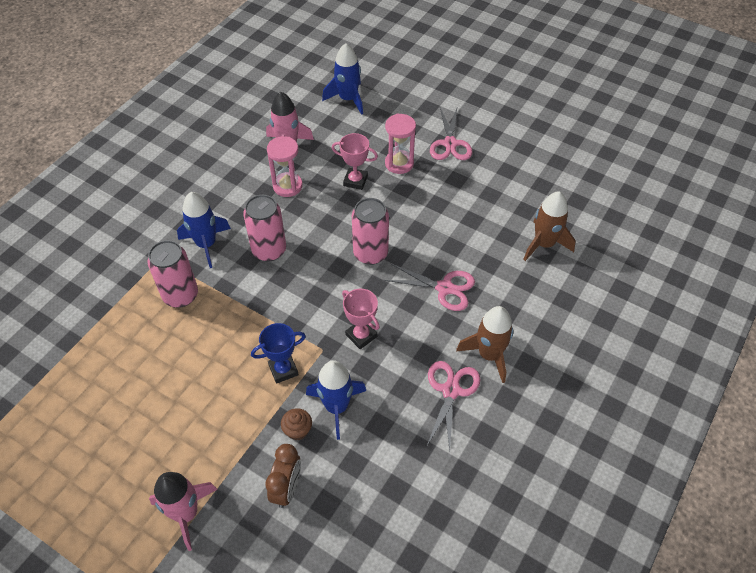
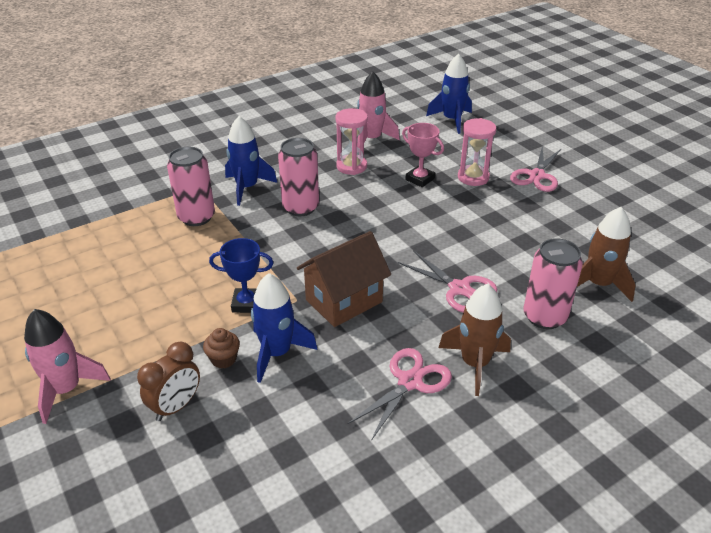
camera: 25 degrees right, 15 degrees down
(361, 335) = (344, 301): pink trophy -> brown house
(370, 253) = (398, 238): pink can -> pink can (544, 317)

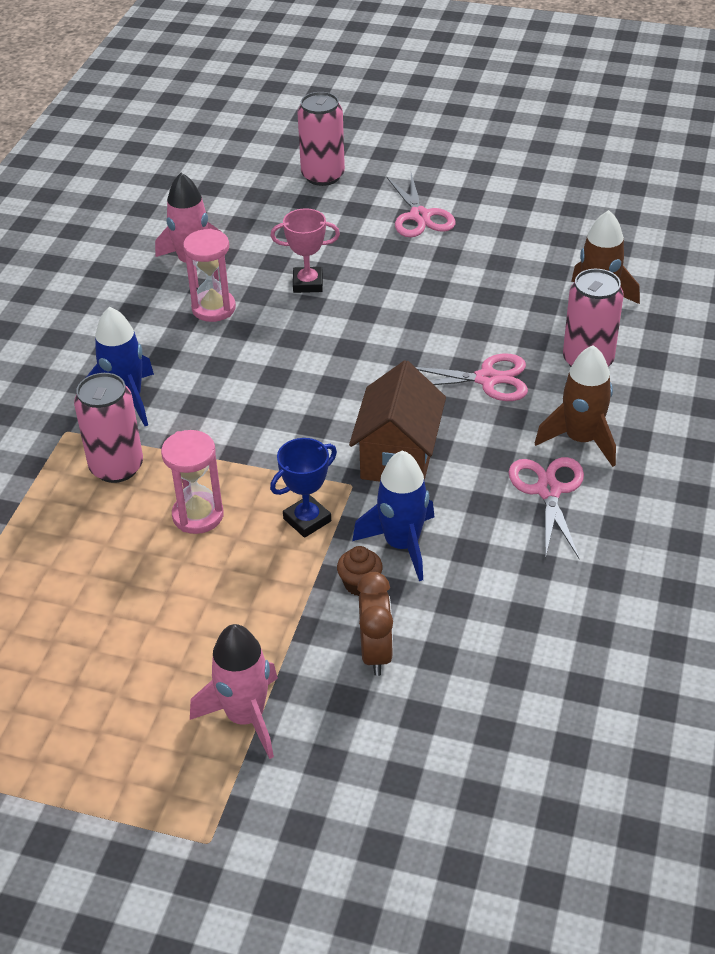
camera: 40 degrees left, 5 degrees up
(300, 207) = (222, 387): pink can -> pink can (323, 176)
(452, 120) = (253, 192): blue rocket -> none
(473, 177) = (360, 252): pink hourglass -> pink hourglass (198, 515)

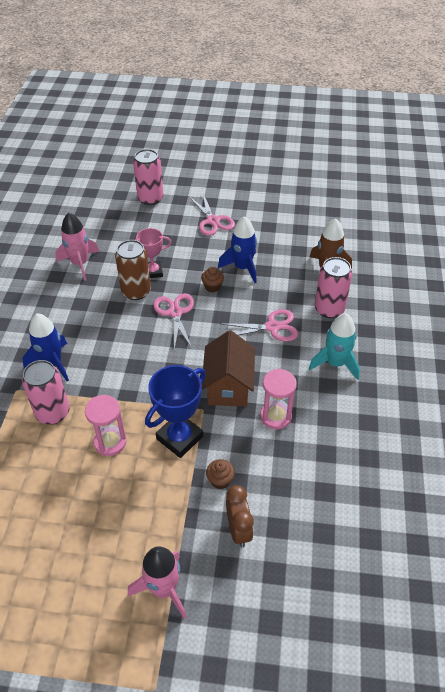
camera: 10 degrees left, 5 degrees up
(213, 308) = (98, 294): pink hourglass -> pink hourglass (275, 416)
(275, 310) = (136, 291): none -> brown can
(307, 520) = (179, 438): blue trophy -> blue trophy, size x1.55
(400, 313) = (212, 287): none -> brown cupcake
(402, 545) = (241, 449): blue rocket -> blue rocket (242, 267)
(548, 491) = (323, 400): pink scissors -> pink scissors (175, 313)
(581, 440) = (335, 363): brown rocket -> turquoise rocket

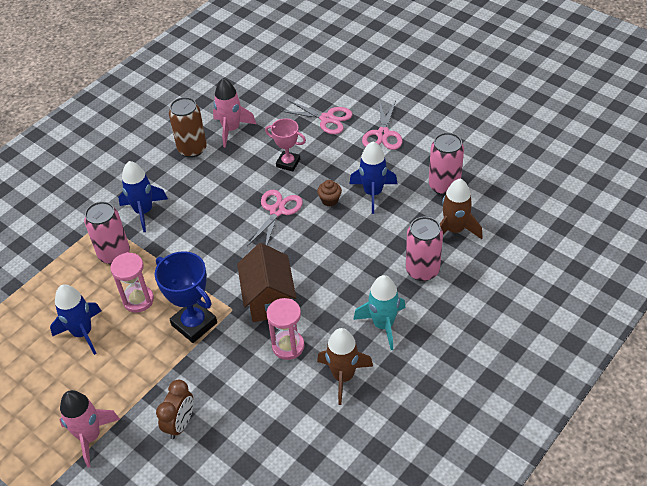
camera: 35 degrees right, 0 degrees up
(78, 498) = (82, 333): none -> blue rocket
(136, 291) = (259, 176): brown can -> brown can (192, 149)
(150, 198) = (342, 88): pink can -> pink can (444, 186)
(179, 438) = (194, 324): blue trophy -> blue trophy turned 60 degrees clockwise
(220, 480) = (198, 376): brown cupcake -> none
(228, 386) = (269, 299): brown house -> brown house turned 45 degrees counterclockwise
(272, 327) = (353, 263): pink scissors -> pink scissors (327, 119)
(339, 418) = (343, 376): none -> brown rocket

